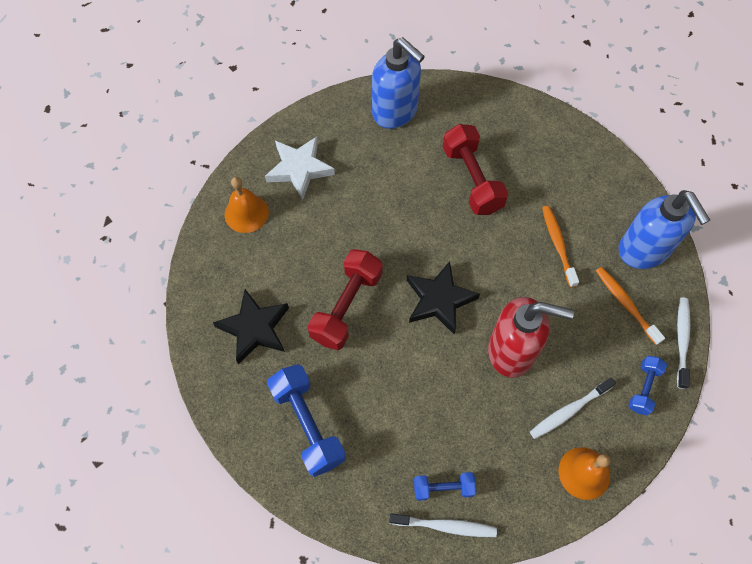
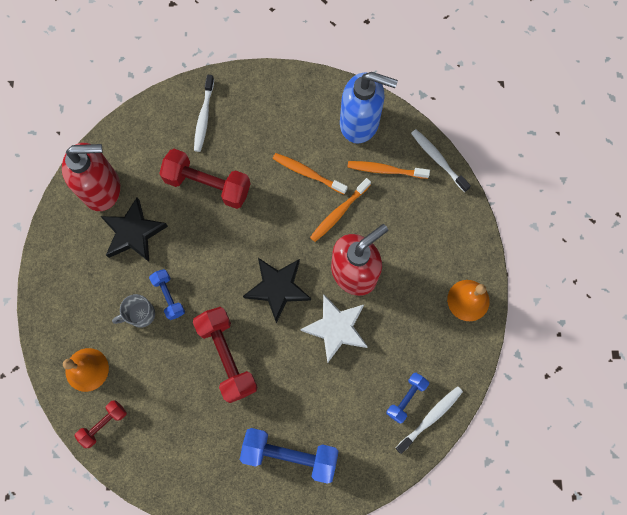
camera: 50 degrees left, 10 degrees up
(213, 259) = (103, 424): none -> red dumbbell
(254, 328) = (187, 436): black star -> black star (133, 233)
(299, 169) = (85, 299): white star -> white star (336, 328)
(323, 215) = (140, 314): none -> grey mug
(395, 112) = (102, 189): blue soap dispenser -> red soap dispenser
(550, 296) = (339, 213): none -> orange toothbrush
(569, 411) = (423, 273): white toothbrush -> white toothbrush (204, 117)
(643, 388) = (447, 213): blue dumbbell -> blue dumbbell (169, 296)

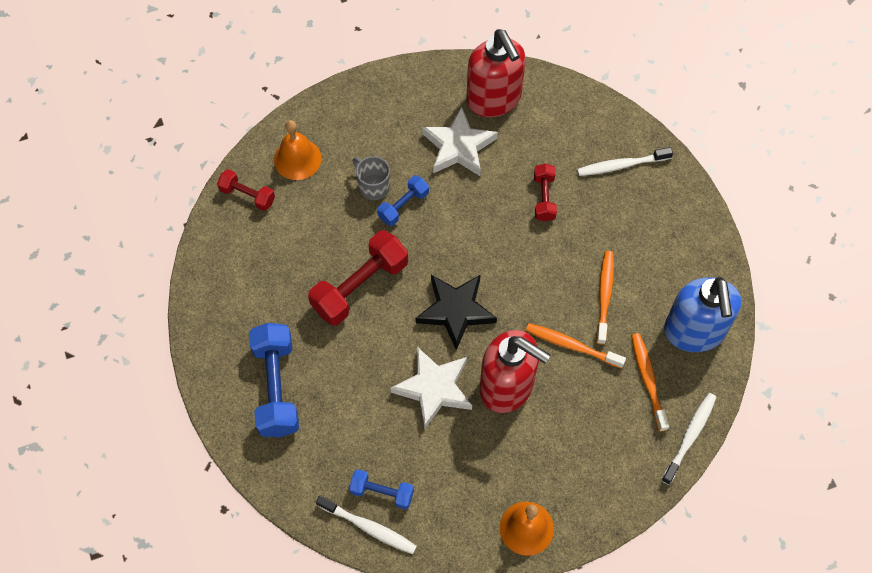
camera: 70 degrees right, 10 degrees down
(133, 233) = (458, 147): black star -> white star
(207, 185) = (544, 198): red dumbbell -> red dumbbell, size x0.55

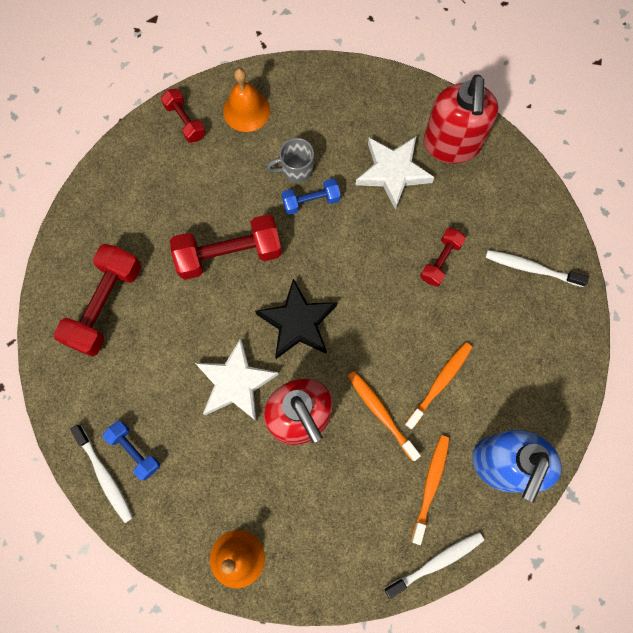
camera: 30 degrees right, 10 degrees up
(276, 387) = (105, 305): blue dumbbell -> red dumbbell
(373, 186) = (296, 169): grey mug -> grey mug turned 90 degrees counterclockwise

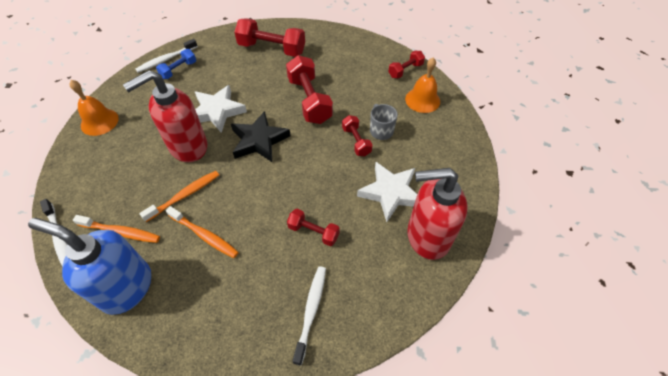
camera: 85 degrees right, 20 degrees down
(311, 201) = (356, 141): blue dumbbell -> red dumbbell

